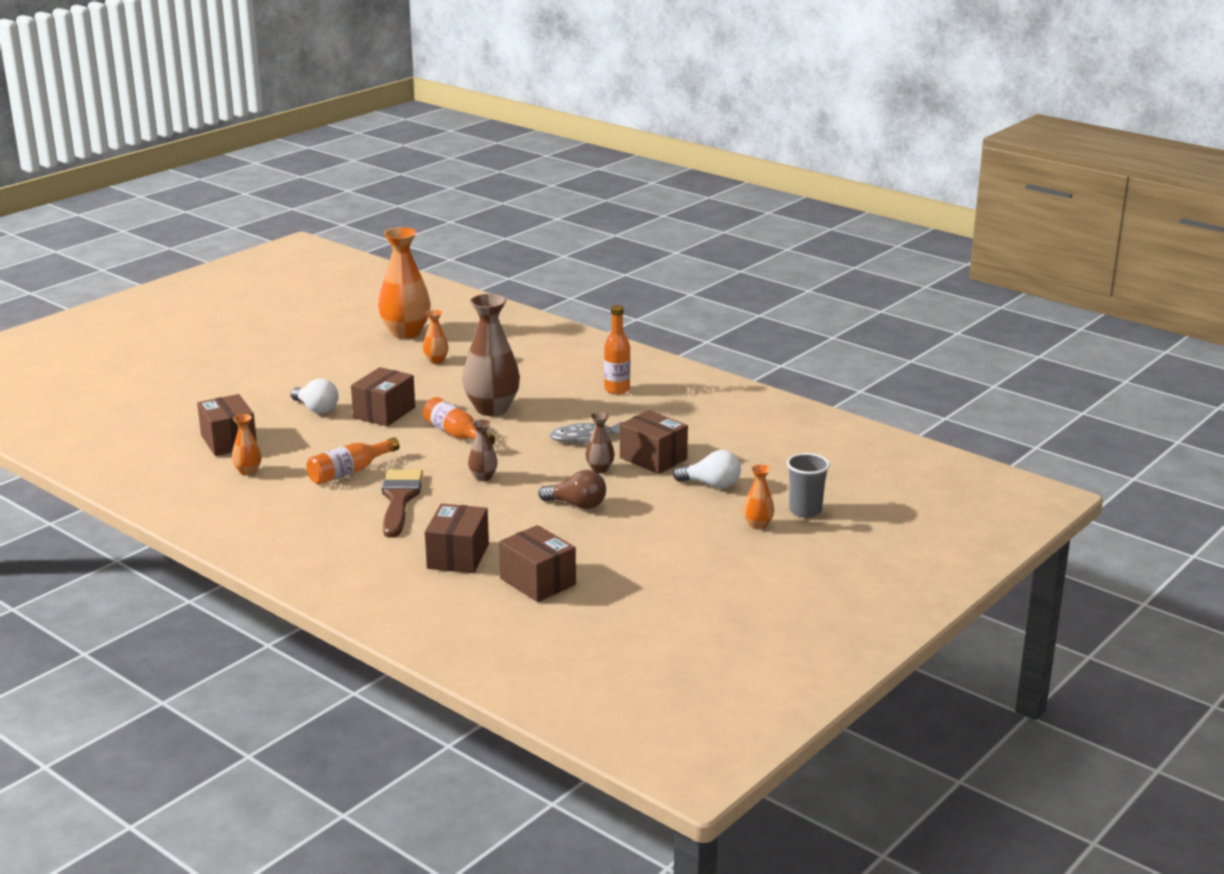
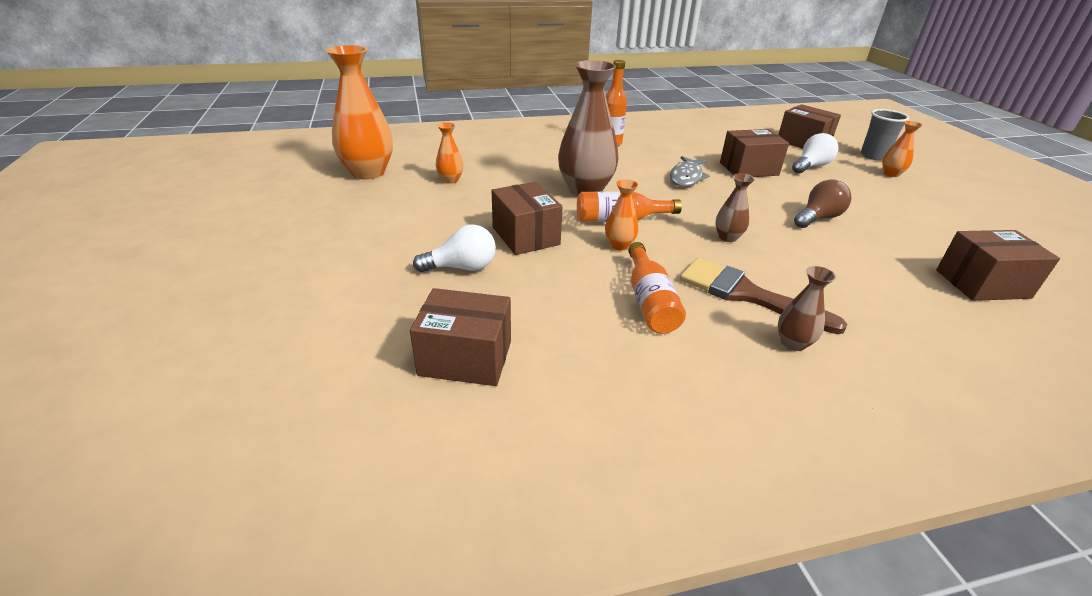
camera: 55 degrees left, 10 degrees up
(248, 471) = (576, 374): orange vase -> orange vase (619, 245)
(458, 556) = (910, 306): brown box -> brown box (803, 142)
(600, 469) = (752, 190): brown vase -> brown vase (793, 343)

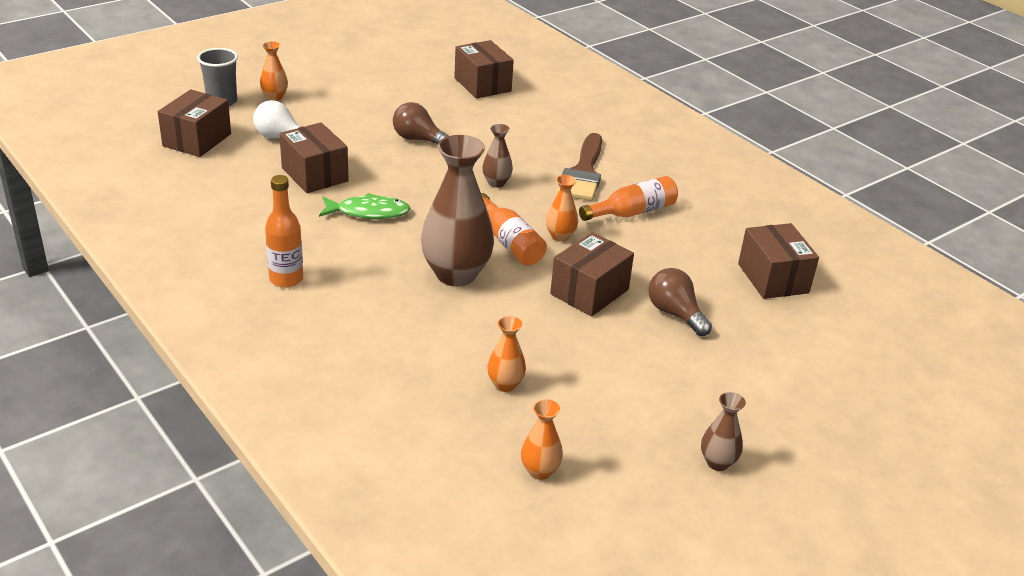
camera: 115 degrees left, 0 degrees up
(368, 173) = (539, 471): orange vase -> orange vase, size x0.48
(462, 267) = (675, 314): white light bulb -> brown light bulb
(686, 177) = (368, 212): grey fish -> green fish
(793, 343) = (627, 156): brown vase -> brown vase (717, 462)

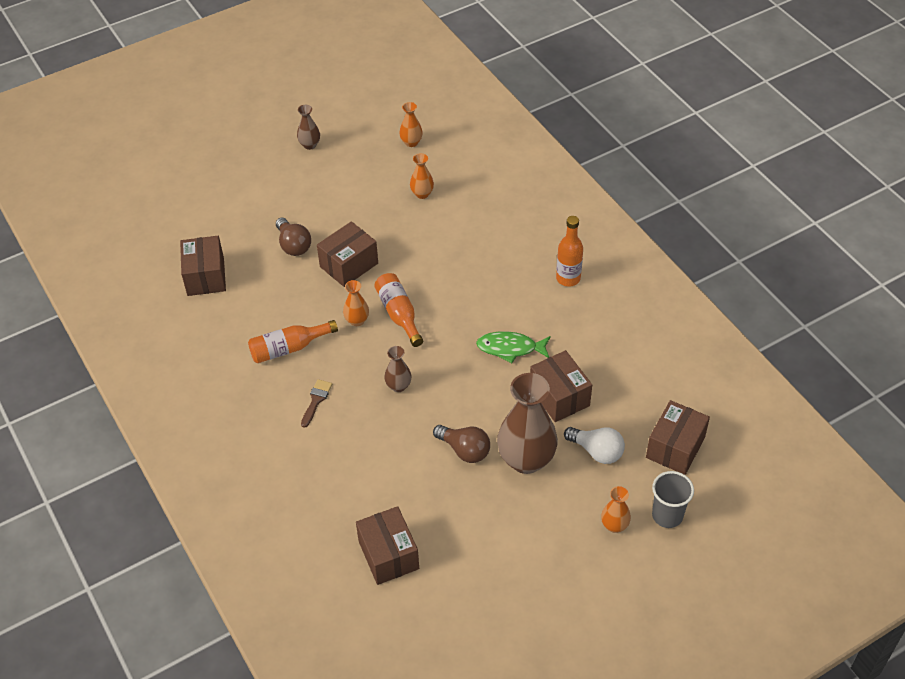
camera: 170 degrees left, 15 degrees up
(456, 274) = (444, 282): brown vase -> brown vase (526, 460)
(583, 173) = (316, 400): brown brush -> brown brush, size x0.50

